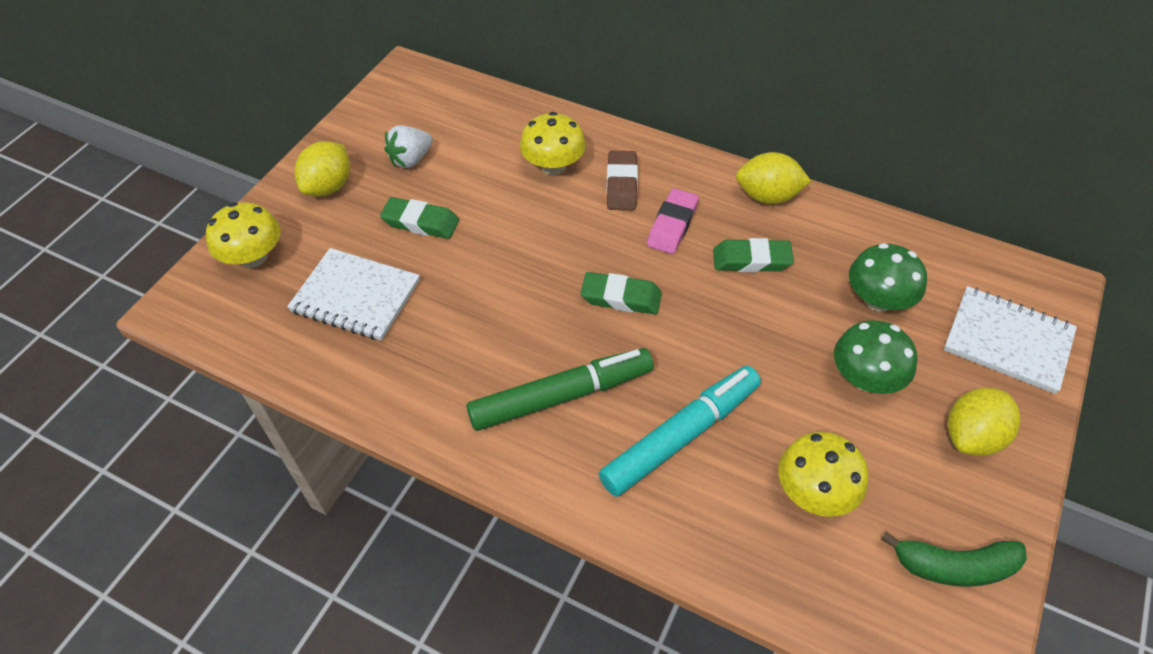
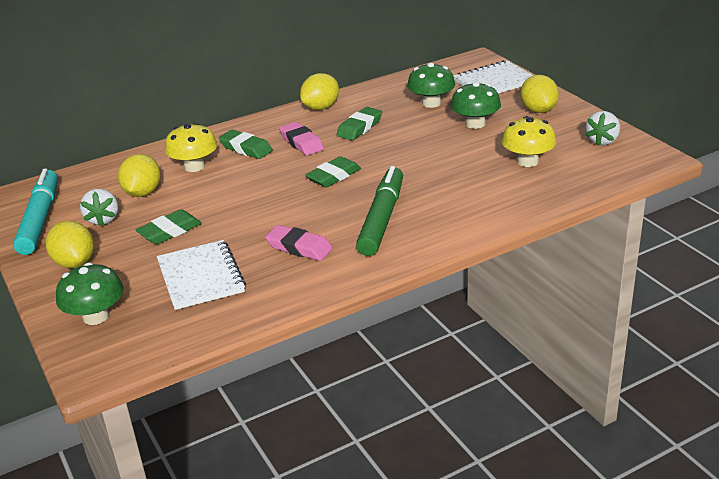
camera: 55 degrees left, 20 degrees down
(253, 257) = (96, 316): yellow mushroom -> green mushroom
(356, 296) = (201, 277): white notebook -> white notebook turned 75 degrees counterclockwise
(455, 349) = (299, 247): none -> pink eraser
(476, 158) = (143, 193): none -> yellow lemon
(622, 185) = (246, 148): brown eraser -> green eraser
(680, 436) = (453, 188): turquoise marker -> turquoise marker (40, 219)
(954, 566) = (602, 141): green banana -> white strawberry

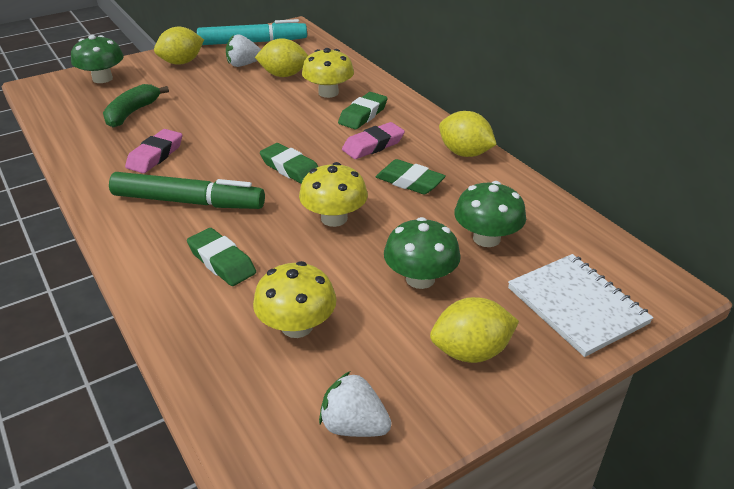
camera: 85 degrees right, 5 degrees up
(170, 231) = (212, 93): green eraser -> green eraser (222, 261)
(201, 277) = (132, 113): white notebook -> green banana
(407, 154) = (334, 218): none -> yellow mushroom

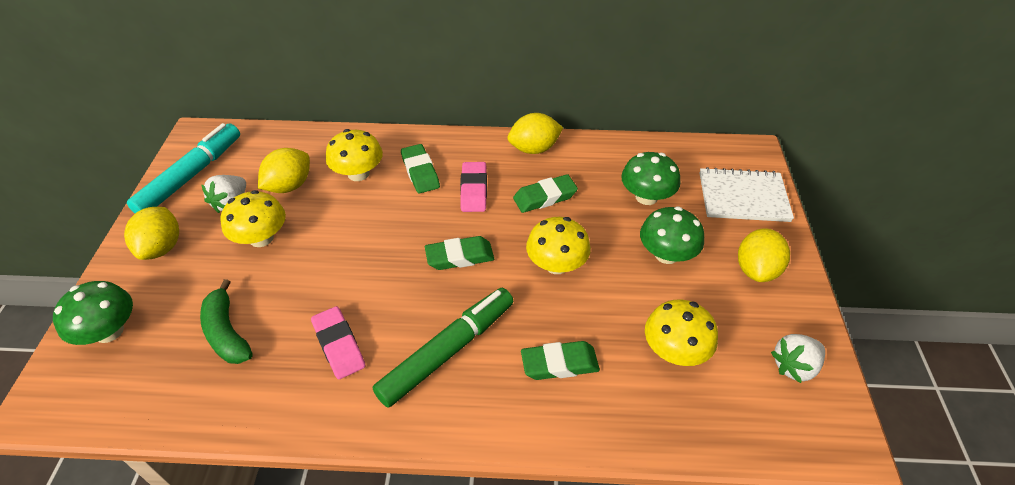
camera: 55 degrees left, 10 degrees up
(224, 87) = (261, 238): none -> yellow mushroom

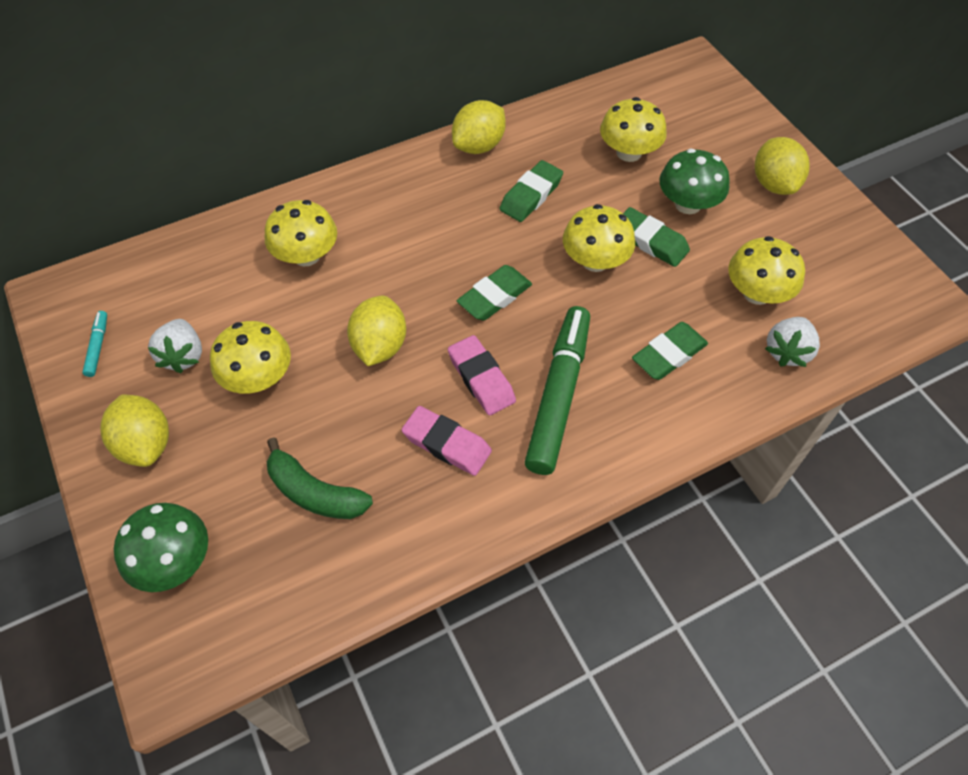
camera: 30 degrees left, 10 degrees up
(191, 176) = (98, 346): turquoise marker -> turquoise marker, size x0.41
(289, 186) = (236, 304): yellow lemon -> yellow lemon (379, 346)
(420, 172) = (376, 224): green eraser -> green eraser (651, 241)
(474, 190) = (452, 219): pink eraser -> pink eraser (481, 378)
(646, 197) = (629, 152): green mushroom -> yellow mushroom
(743, 197) = (716, 115): white notebook -> none
(794, 366) = (859, 259): white strawberry -> white strawberry (787, 351)

